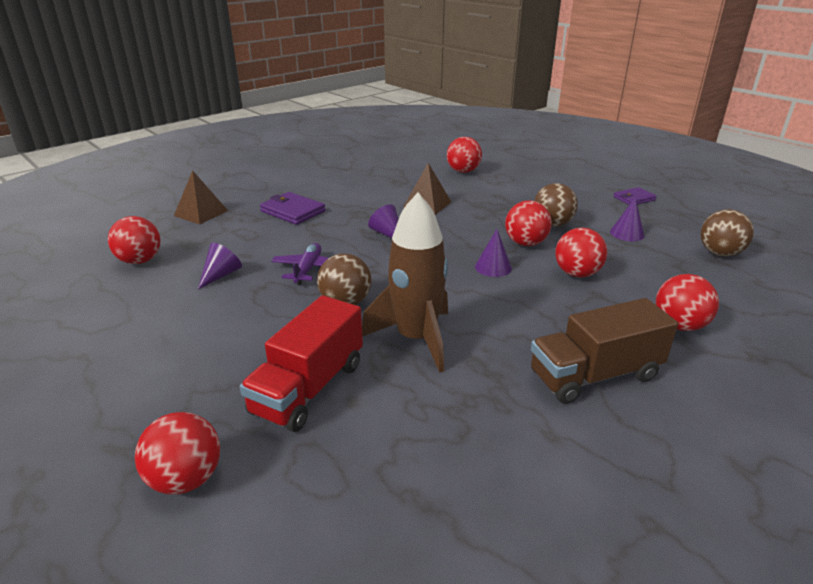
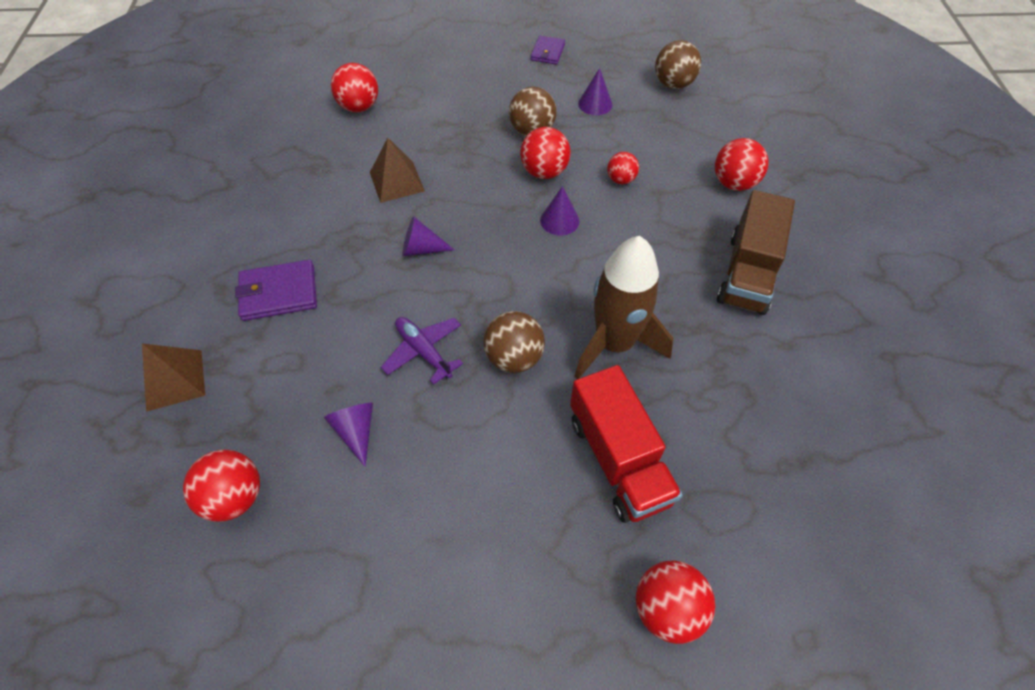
camera: 50 degrees left, 25 degrees up
(577, 274) = (621, 180): red ball -> red ball, size x0.63

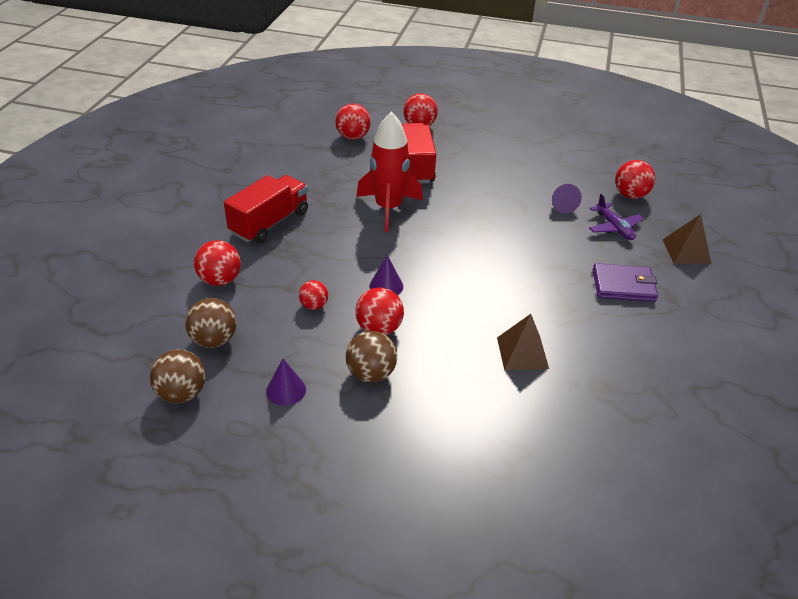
camera: 165 degrees left, 15 degrees down
(359, 107) = (559, 456): red ball -> red ball (353, 137)
(421, 249) = (507, 291): purple cone -> none
(424, 352) = (516, 230): purple plane -> purple plane (614, 227)
(514, 358) = (456, 215): brown ball -> brown ball (214, 340)
(548, 52) = (296, 485): purple wallet -> none
(614, 344) = (388, 208): brown rocket -> red rocket
(747, 273) = (270, 223): brown truck -> red truck

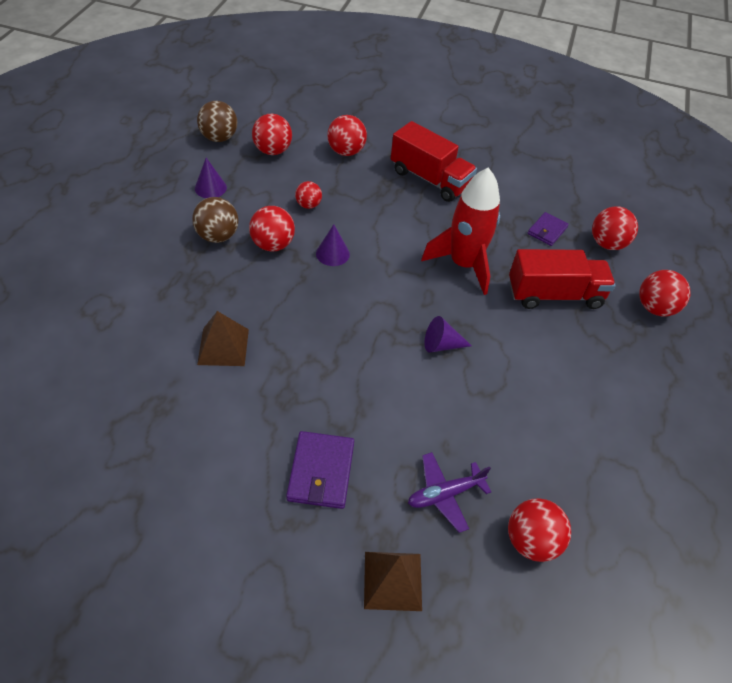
camera: 90 degrees right, 10 degrees up
(214, 340) = (273, 151): brown ball -> red ball
(340, 163) = (547, 231): none -> purple wallet
(562, 205) = (492, 440): purple cone -> purple cone (441, 345)

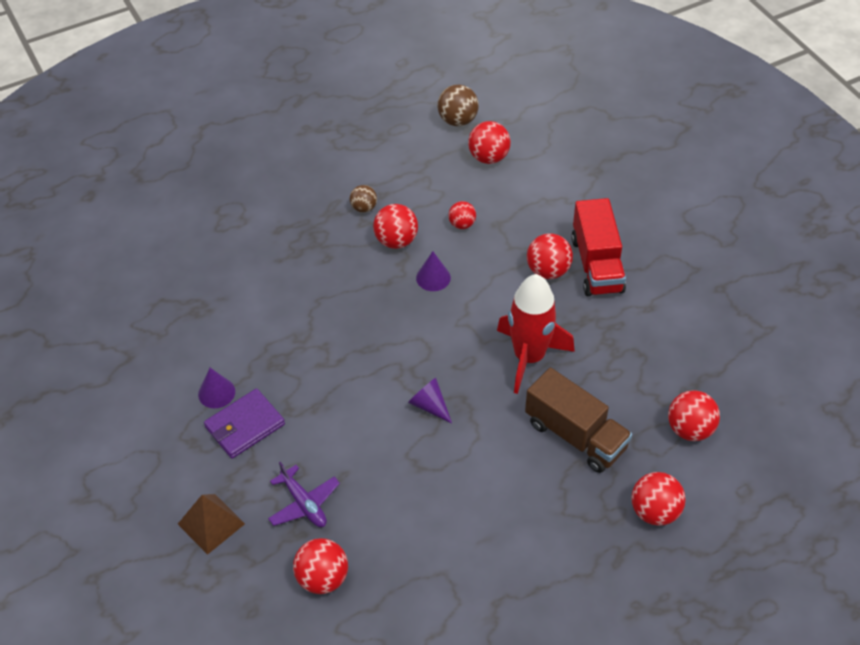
camera: 50 degrees right, 0 degrees up
(210, 188) = (402, 163): purple cone -> purple cone (216, 392)
(218, 236) = (364, 208): brown ball -> brown ball, size x0.63
(223, 346) = (277, 296): brown pyramid -> none
(346, 151) = (551, 194): red ball -> red ball (548, 271)
(445, 494) = (304, 503): purple plane -> purple plane turned 150 degrees counterclockwise
(547, 231) = (646, 379): purple wallet -> none
(554, 295) = (575, 435): red truck -> brown truck

